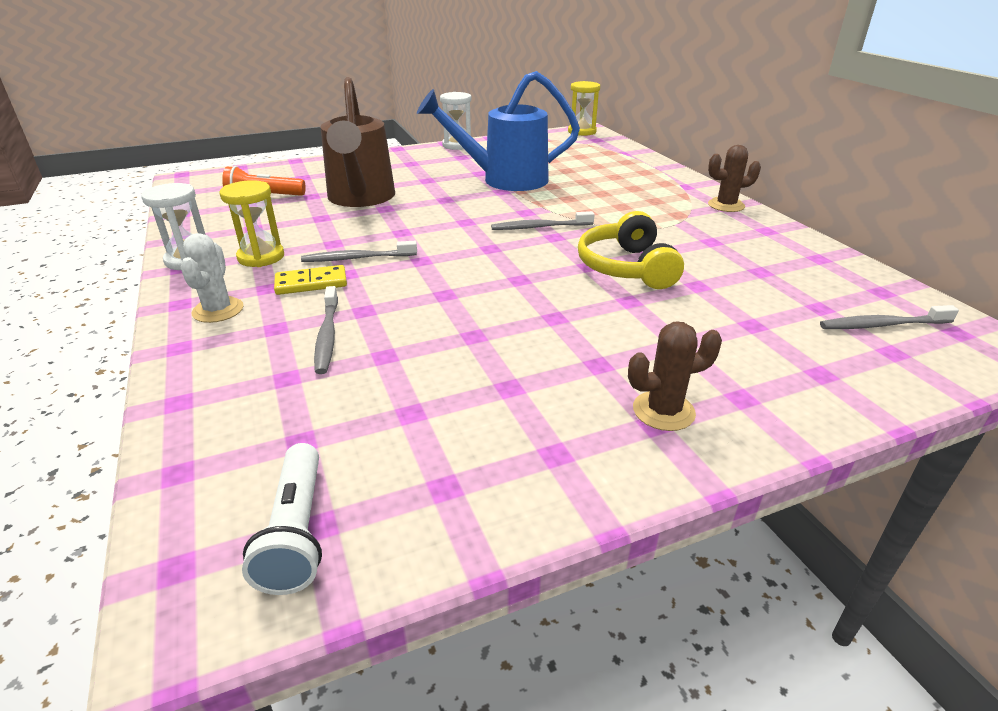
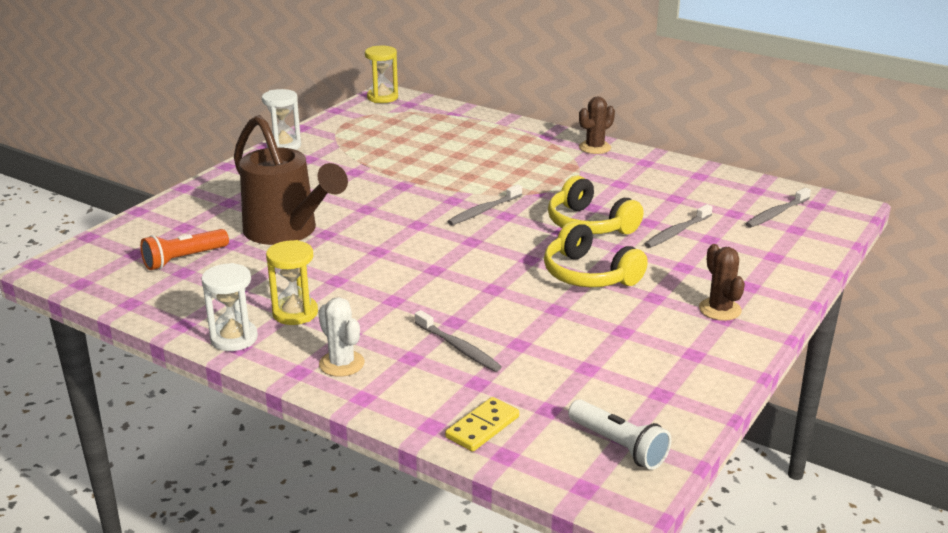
camera: 35 degrees left, 5 degrees down
(311, 283) = (378, 317): yellow domino -> yellow domino (482, 427)
(357, 258) = (380, 285): grey toothbrush -> grey toothbrush (677, 232)
(505, 180) = (389, 173): blue watering can -> none
(557, 314) = (589, 274): none -> yellow headphones
(663, 411) = (720, 309): brown cactus -> brown cactus turned 60 degrees counterclockwise

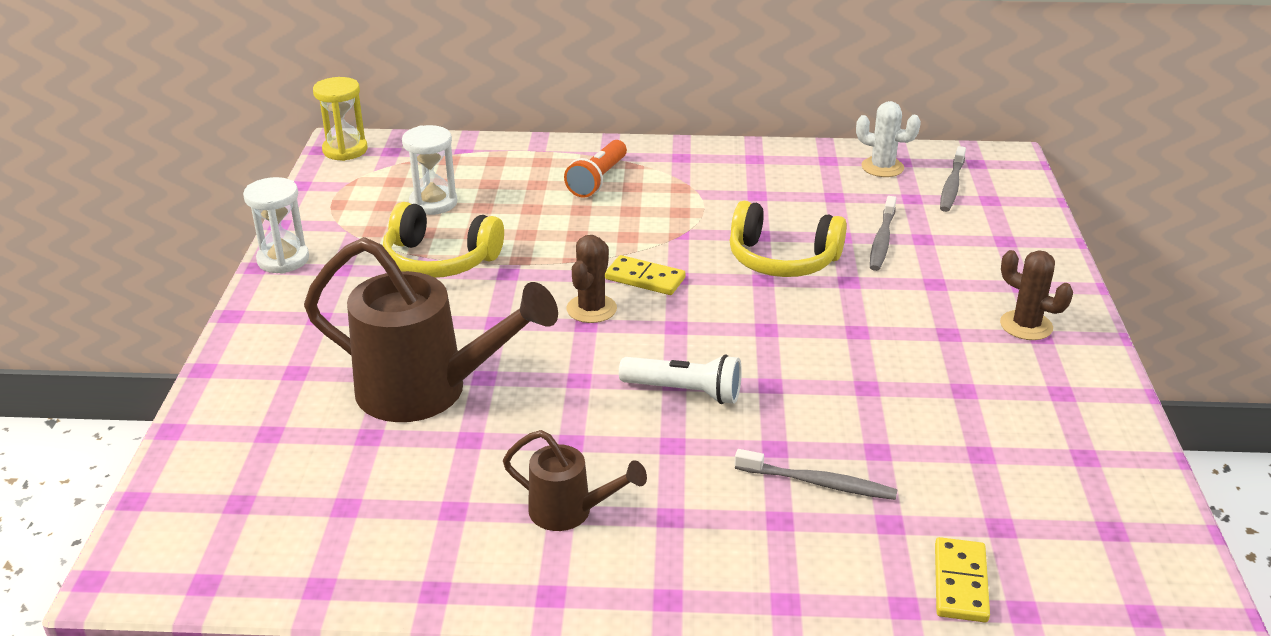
camera: 30 degrees left, 5 degrees up
(184, 259) = (325, 485): orange flashlight -> orange flashlight (598, 180)
(234, 338) = (529, 584): white hourglass -> white hourglass (433, 203)
(295, 313) = (569, 512): yellow hourglass -> brown watering can
(341, 364) = (708, 564): white cactus -> white cactus (882, 167)
(483, 210) = (645, 279): grey toothbrush -> yellow domino
(589, 274) = (852, 328): yellow headphones -> yellow headphones (440, 260)
(595, 147) = (680, 154): brown cactus -> brown cactus (591, 309)
(618, 446) = (1117, 543): white flashlight -> white flashlight (684, 391)

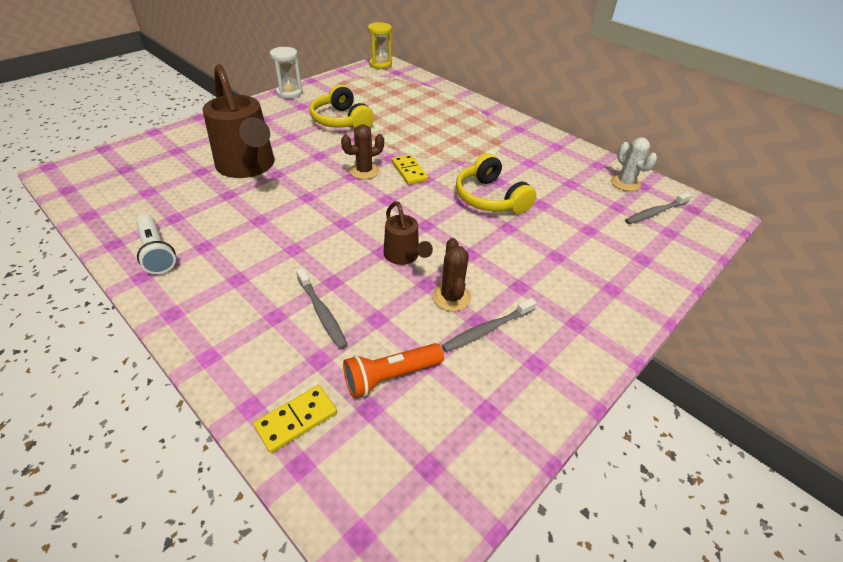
camera: 40 degrees right, 10 degrees up
(433, 203) = (377, 98): white hourglass -> none
(569, 512) = (207, 248): brown watering can -> brown watering can (404, 256)
(598, 180) = (462, 120): orange flashlight -> orange flashlight (391, 376)
(684, 391) = (339, 229): white flashlight -> white flashlight (157, 252)
(882, 240) = (562, 218): grey toothbrush -> grey toothbrush (487, 329)
(1026, 326) = (576, 312): brown cactus -> brown cactus (451, 297)

